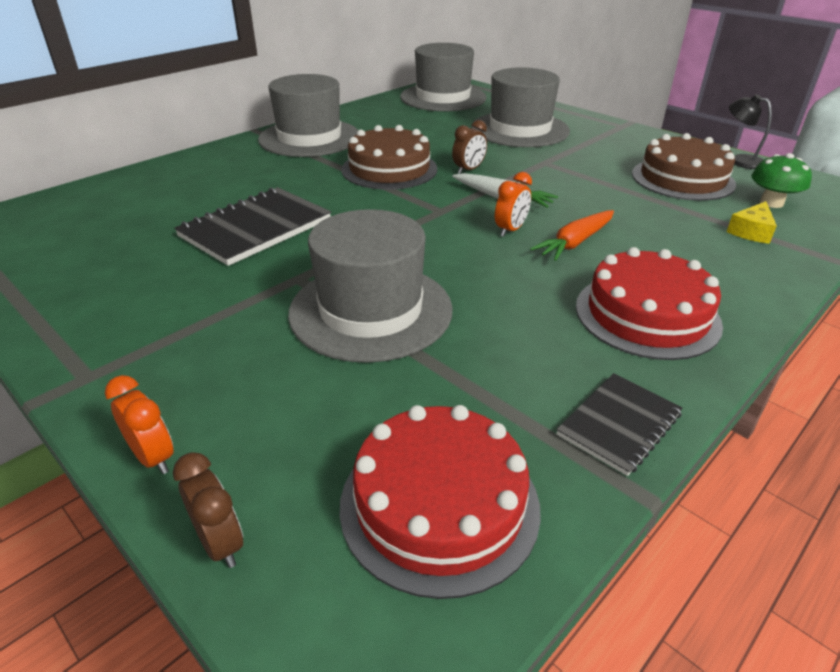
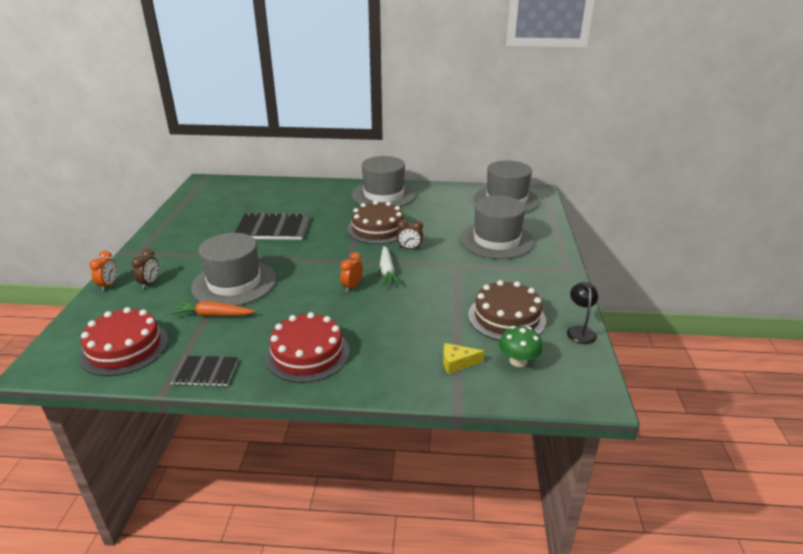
camera: 50 degrees right, 5 degrees down
(220, 543) = (79, 316): brown clock -> brown clock (150, 283)
(510, 230) = (352, 286): orange clock -> orange clock turned 120 degrees clockwise
(575, 243) = (361, 309): orange carrot -> orange carrot (213, 315)

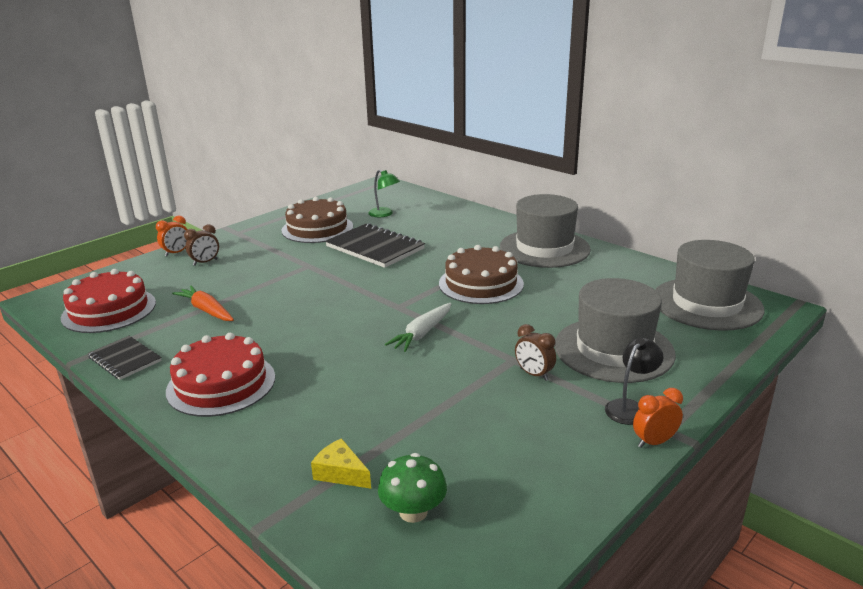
camera: 40 degrees right, 5 degrees down
(234, 283) = (265, 288): grey hat -> none
(242, 203) = (384, 214): none -> green lamp
(352, 286) = (361, 335): orange clock -> orange clock (654, 442)
(409, 248) = (484, 318): brown clock -> brown clock (534, 374)
(506, 317) = (481, 450): brown cake -> brown cake (317, 228)
(580, 331) = (557, 520): black lamp -> black lamp (630, 407)

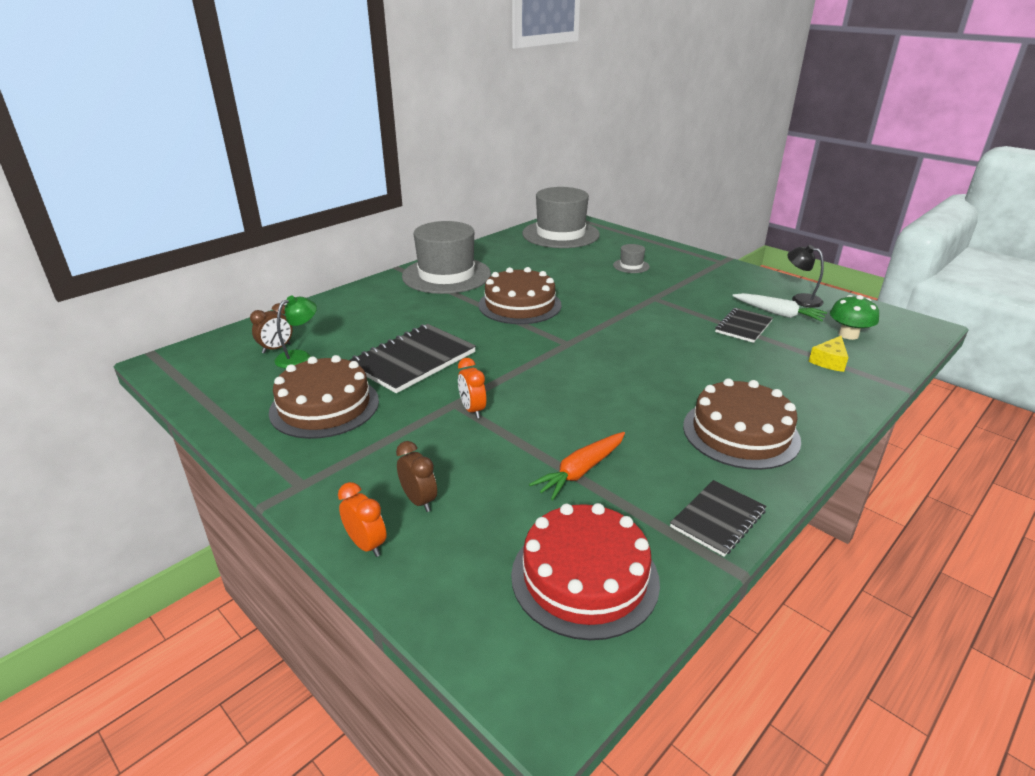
camera: 90 degrees left, 5 degrees up
(221, 384) = (740, 433): red cake -> brown cake
(422, 333) = (619, 332): white carrot -> white carrot (778, 314)
(437, 417) = (743, 326): none -> black notebook
(534, 374) = (672, 292): brown clock -> brown clock (276, 348)
(613, 349) = (631, 266): grey hat -> grey hat, size x0.42
(630, 407) = (702, 268): black lamp -> black lamp (800, 299)
(654, 442) = (735, 266): orange clock -> orange clock (472, 410)

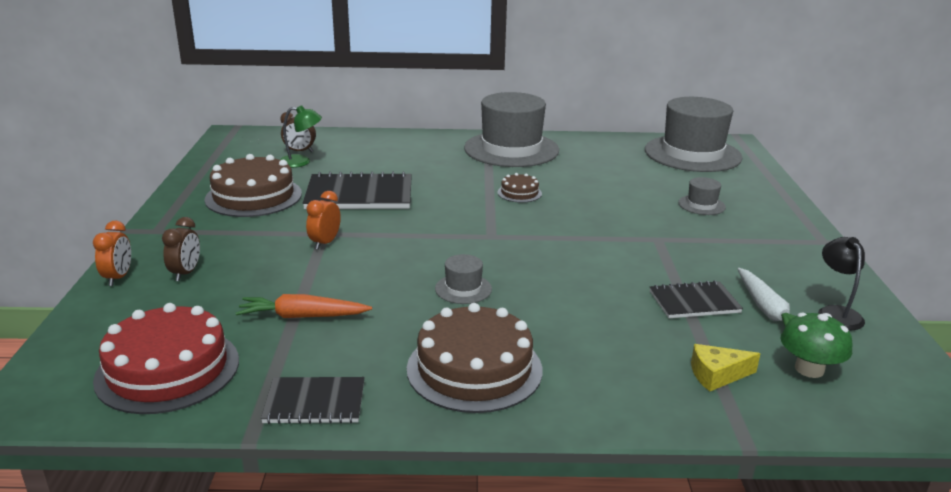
camera: 45 degrees right, 5 degrees down
(520, 305) = (519, 193): brown cake -> brown cake, size x0.48
(629, 388) = (463, 289): none -> grey hat

